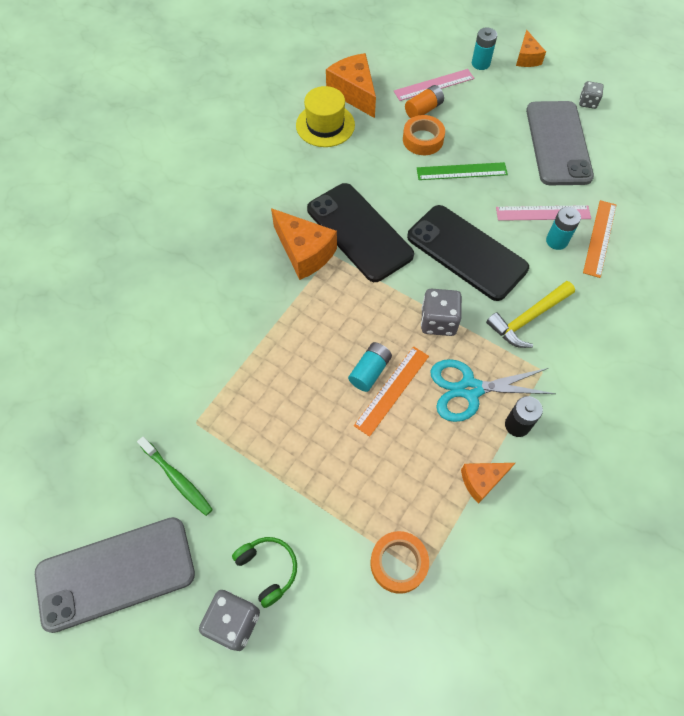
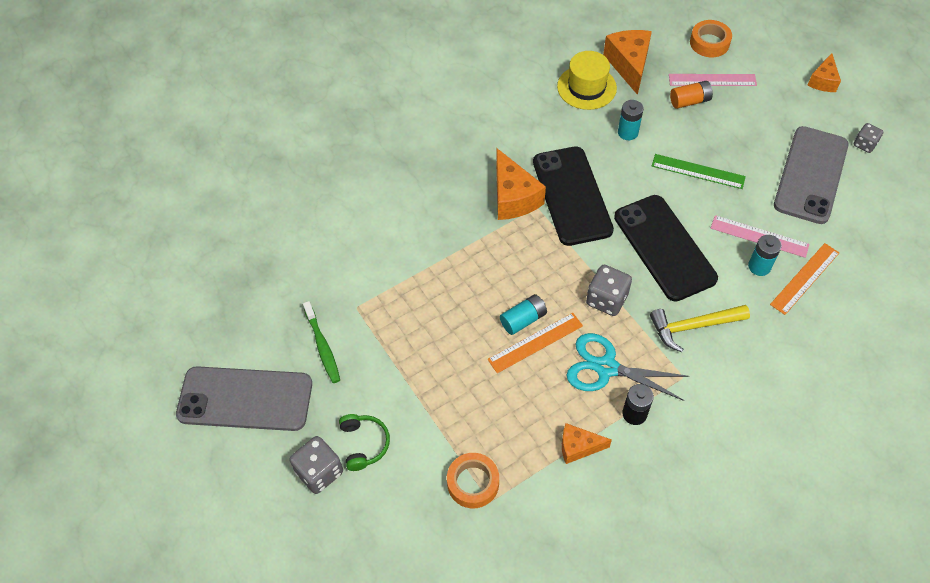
camera: 25 degrees right, 5 degrees down
(423, 140) = (674, 129): orange tape -> orange tape (709, 43)
(480, 63) = (771, 73): turquoise battery -> turquoise battery (628, 132)

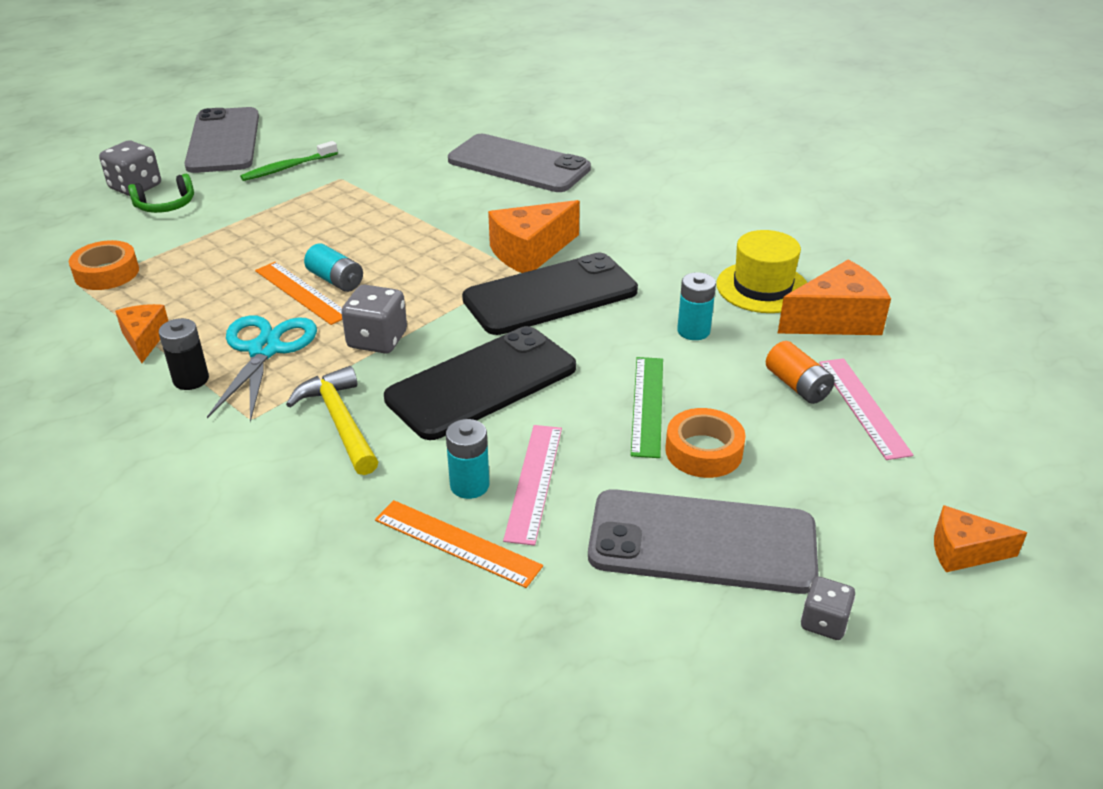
camera: 75 degrees right, 20 degrees down
(374, 182) = (518, 164): none -> grey phone
(709, 43) = (951, 398): orange tape -> orange tape (703, 451)

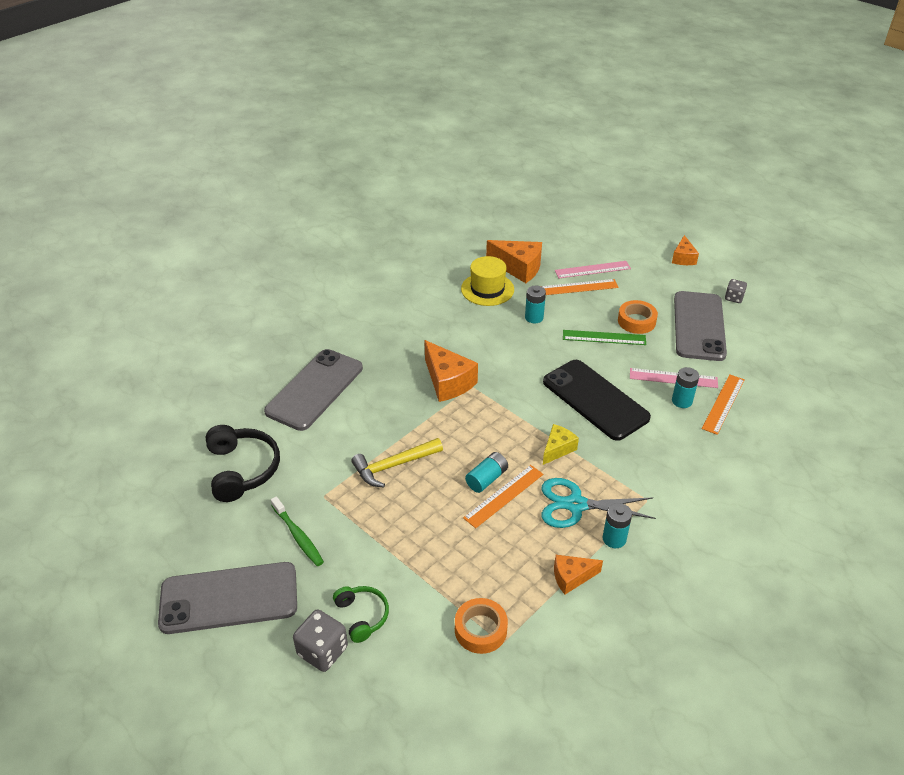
camera: 90 degrees left, 5 degrees up
(191, 379) = (614, 539): black battery -> turquoise battery
(340, 421) = (642, 457): yellow hammer -> yellow hammer (393, 466)
(377, 340) = (558, 449): grey dice -> yellow cheese
(392, 134) = (242, 469): none -> black headphones
(550, 295) = (500, 372): black phone -> none
(797, 386) = (579, 287): orange battery -> orange ruler
(836, 320) = (518, 268): orange cheese -> orange cheese turned 135 degrees clockwise

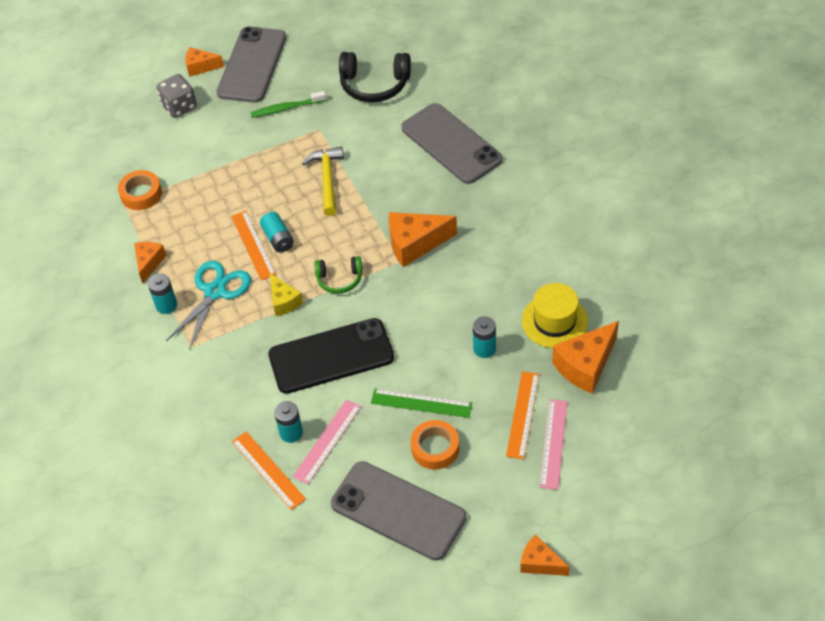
camera: 115 degrees right, 10 degrees up
(242, 657) = (200, 67): none -> orange cheese
(362, 616) = (194, 132): green headphones -> green headphones (339, 279)
(604, 337) = (421, 403): green ruler -> green ruler turned 75 degrees clockwise
(733, 298) = (433, 580): grey dice -> none

